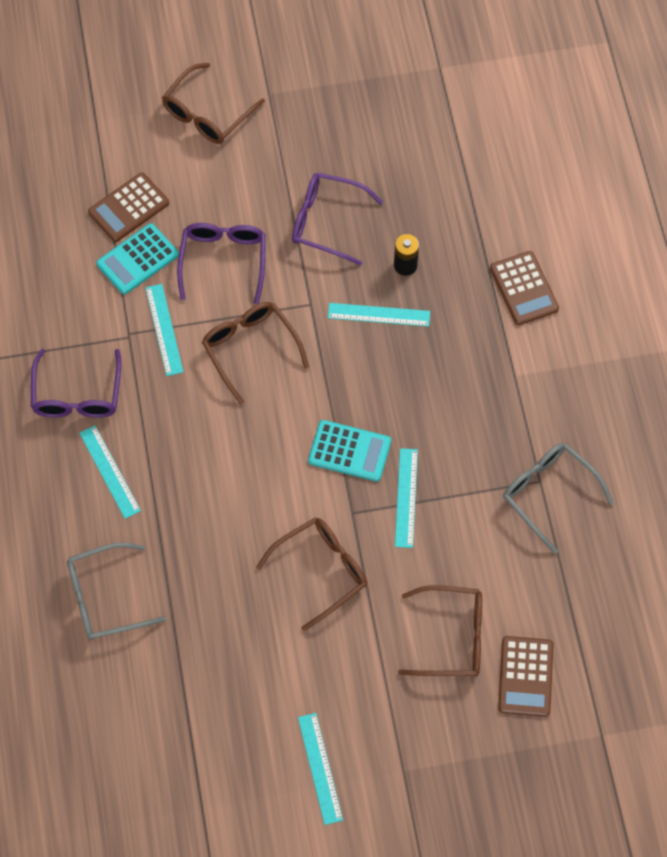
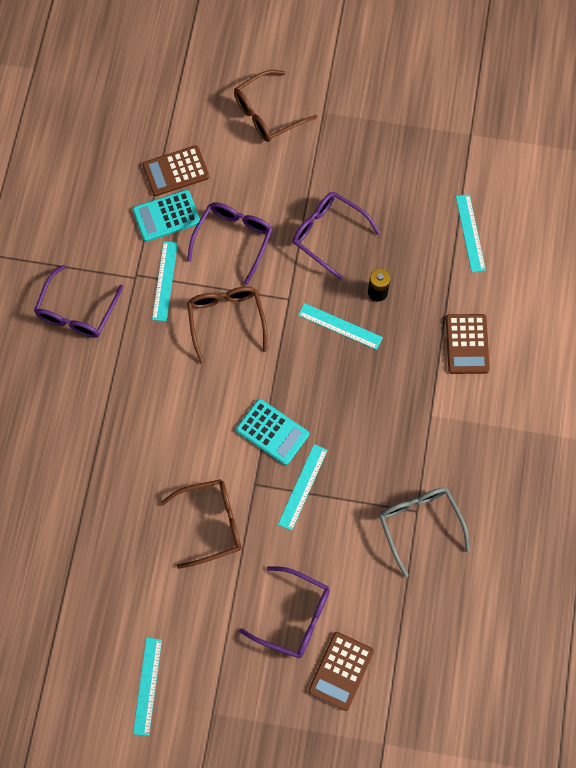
camera: 20 degrees right, 5 degrees up
(105, 598) = (34, 485): grey glasses -> none
(109, 471) = (77, 383): turquoise ruler -> turquoise ruler (470, 233)
(452, 637) = (294, 616): brown glasses -> purple glasses

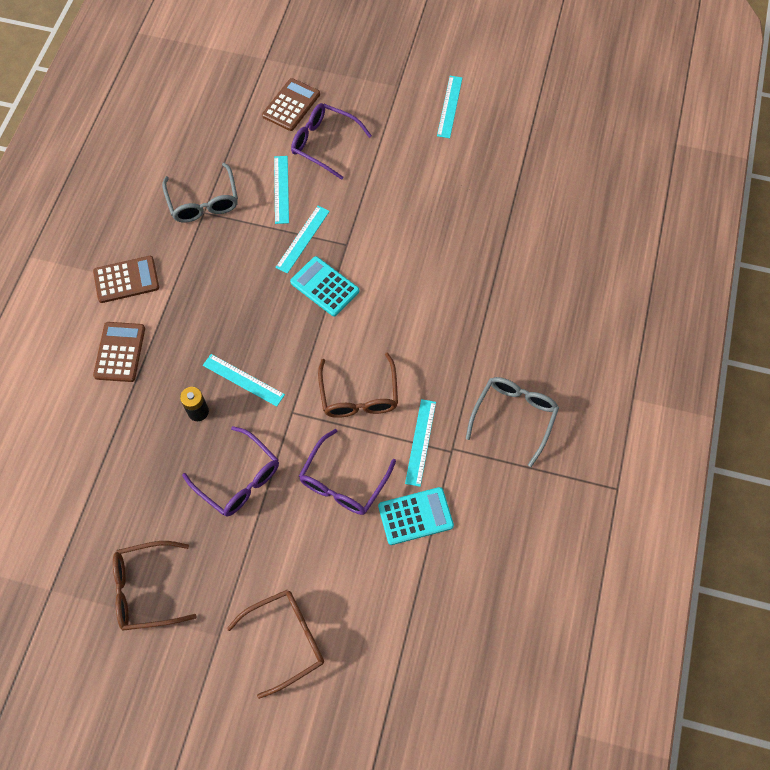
camera: 175 degrees left, 5 degrees down
(77, 311) = (514, 416): purple glasses -> grey glasses
(176, 171) = (402, 571): brown calculator -> brown calculator (126, 280)
(211, 524) = (388, 216): brown glasses -> brown glasses (146, 589)
(470, 233) = (84, 468): turquoise ruler -> turquoise ruler (281, 189)

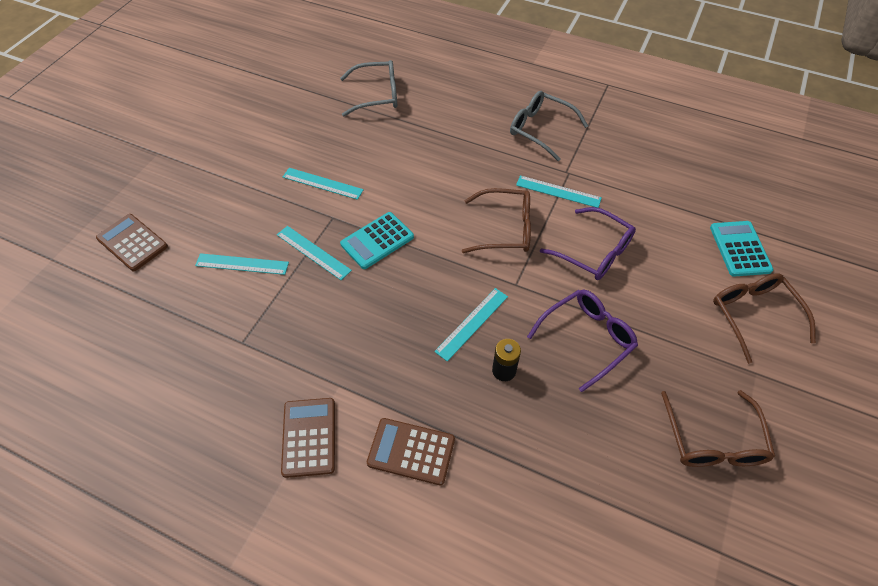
camera: 80 degrees left, 10 degrees down
(203, 202) = (227, 341): grey glasses -> grey glasses (377, 95)
(324, 143) = (199, 220): purple glasses -> none
(415, 516) = (629, 205): turquoise calculator -> turquoise calculator (740, 249)
(449, 106) = (204, 120): turquoise ruler -> turquoise ruler (322, 183)

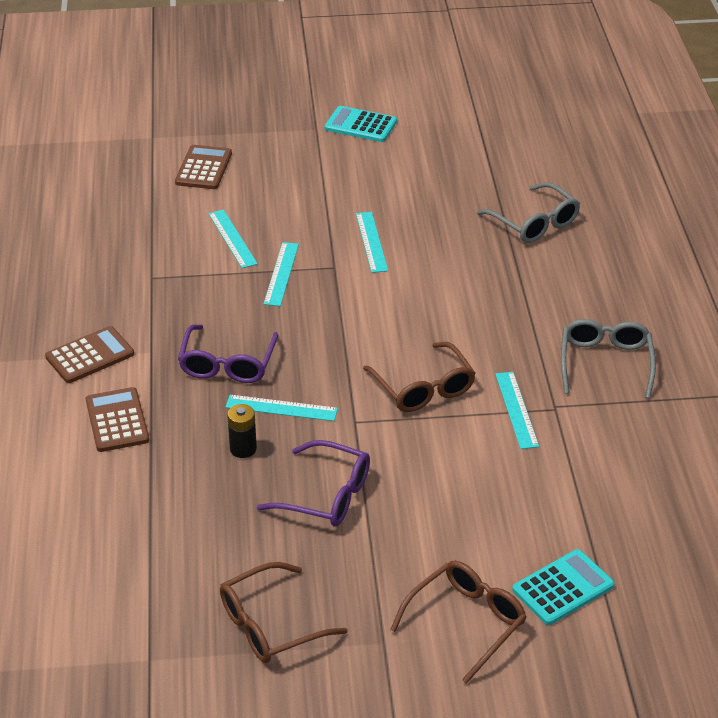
camera: 60 degrees right, 15 degrees down
(377, 241) = (330, 307): turquoise calculator -> turquoise calculator (360, 125)
(594, 252) = (450, 466): purple glasses -> purple glasses (227, 364)

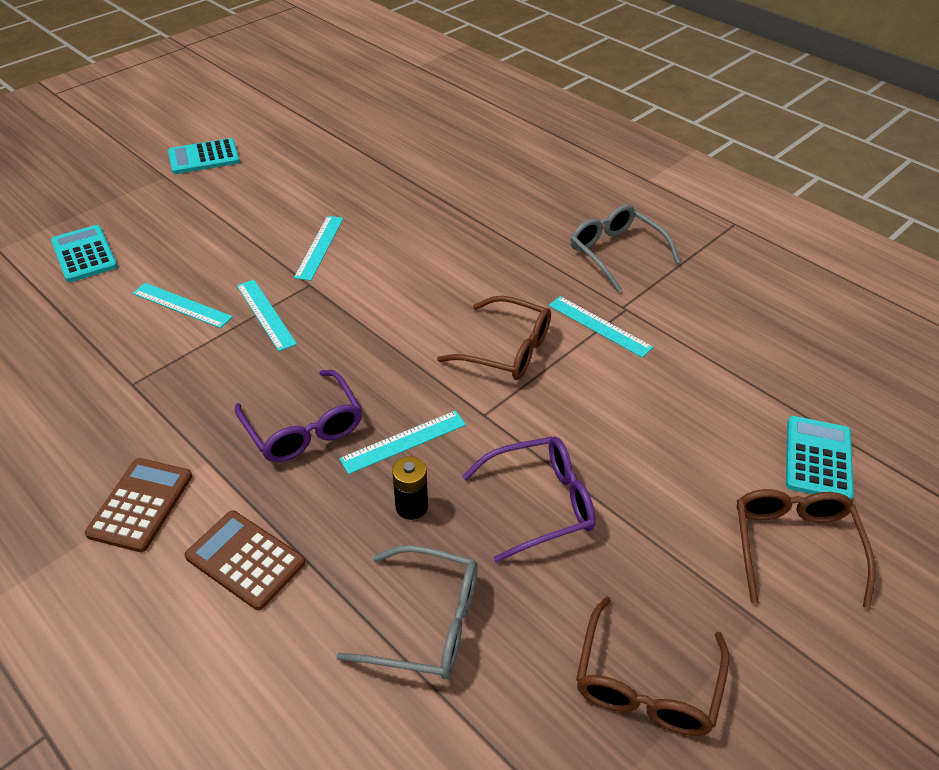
camera: 40 degrees left, 5 degrees up
(203, 168) = (84, 254): brown calculator -> turquoise calculator
(371, 242) = (319, 247): turquoise ruler -> turquoise ruler turned 60 degrees clockwise
(534, 223) = (436, 173): grey glasses -> grey glasses (426, 623)

